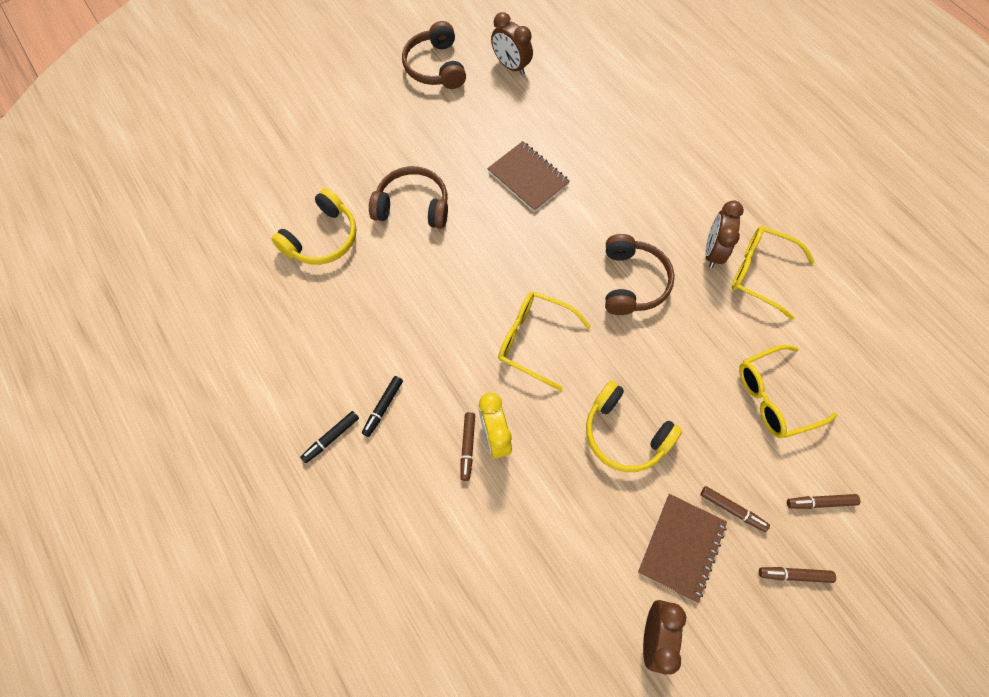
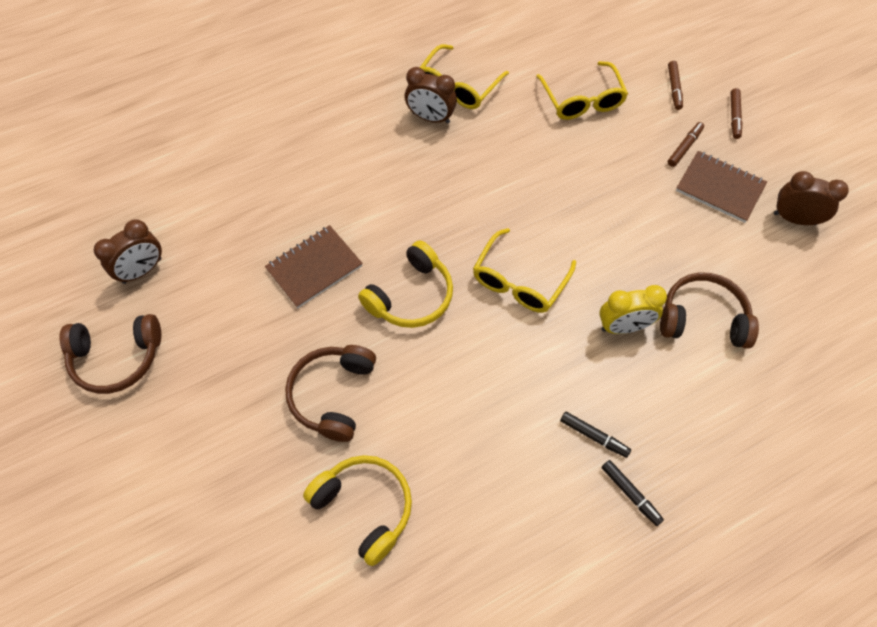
camera: 85 degrees left, 5 degrees down
(468, 447) = (636, 353): brown marker -> none
(625, 434) = (618, 215): yellow headphones -> yellow headphones (411, 296)
(632, 282) = (458, 187): brown headphones -> brown headphones (703, 318)

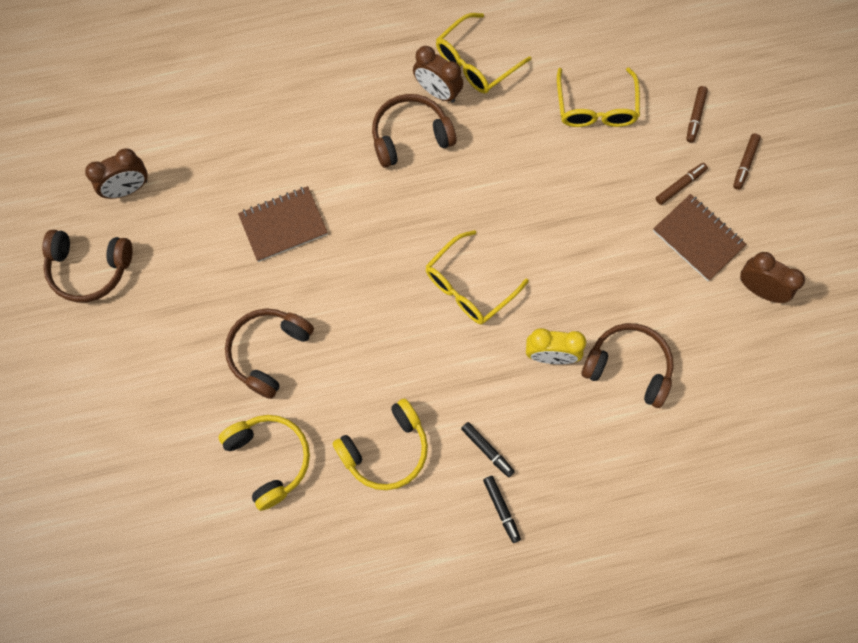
camera: 15 degrees right, 10 degrees up
(411, 296) = (364, 275): yellow headphones -> yellow headphones (386, 450)
(417, 160) = (410, 136): none -> brown headphones

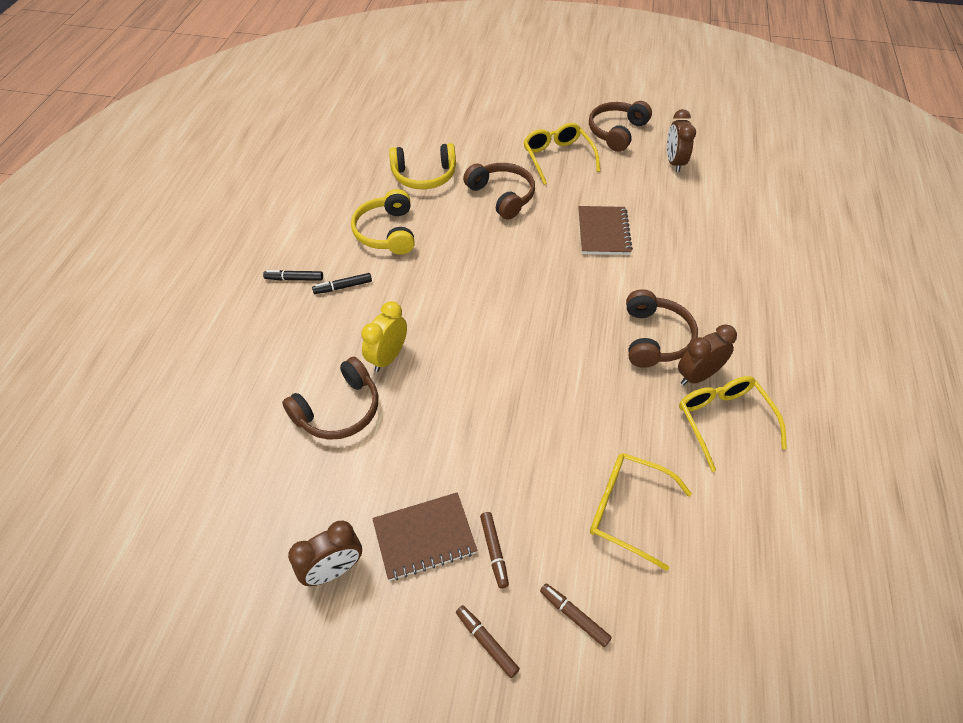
camera: 115 degrees right, 20 degrees down
(469, 286) = (485, 326): yellow glasses -> yellow glasses (557, 158)

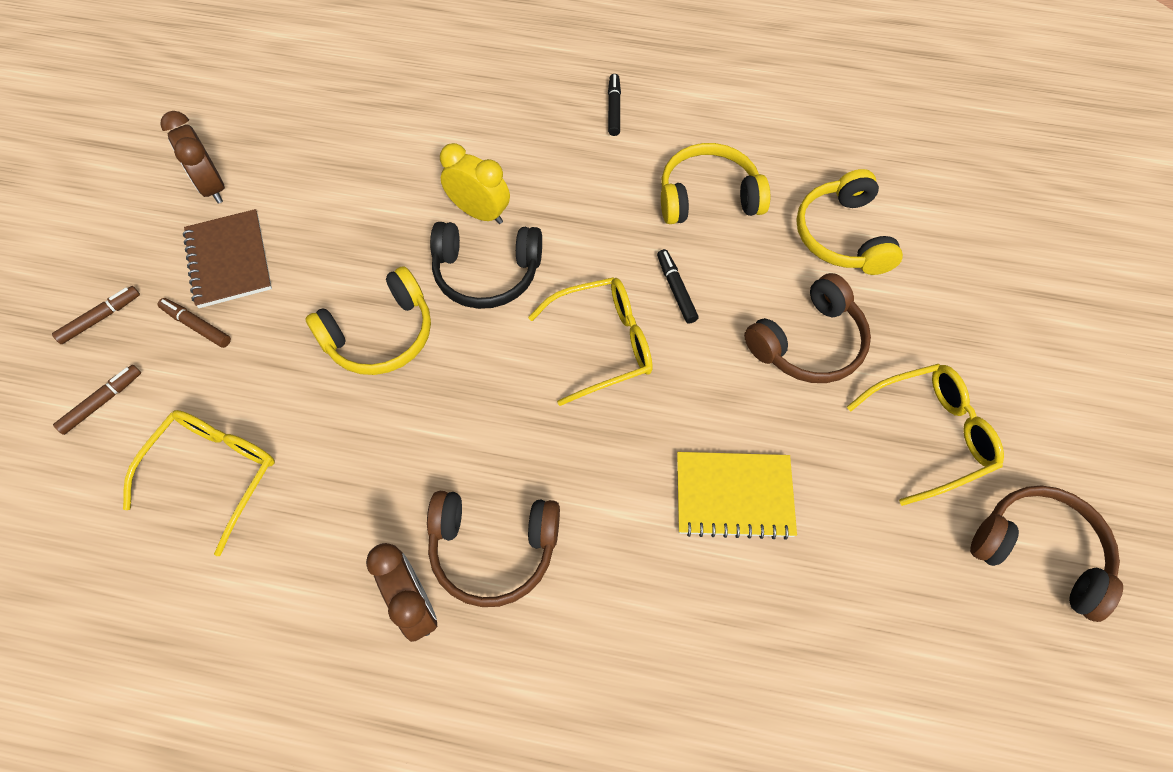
camera: 90 degrees right, 10 degrees up
(338, 410) = (405, 172): brown headphones -> none
(343, 287) = (600, 158): black marker -> black marker (676, 290)
(445, 350) = (486, 273): none -> black headphones
(494, 551) = (197, 326): brown marker -> brown marker turned 45 degrees clockwise
(500, 413) = (380, 335): none -> yellow headphones
(603, 232) = (734, 496): brown notebook -> yellow notebook
(674, 162) = (960, 659): brown clock -> none
(723, 421) = (327, 629): yellow glasses -> yellow glasses (603, 344)

